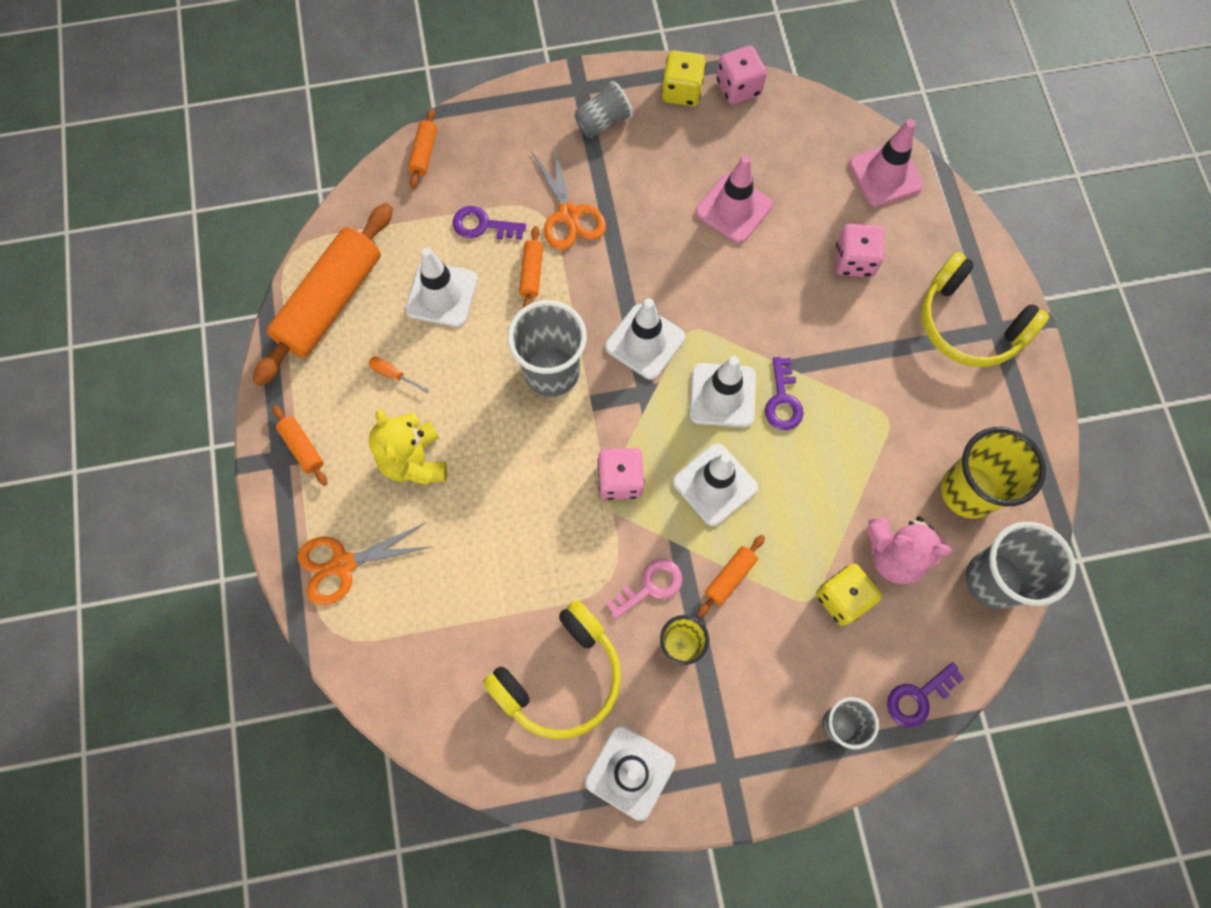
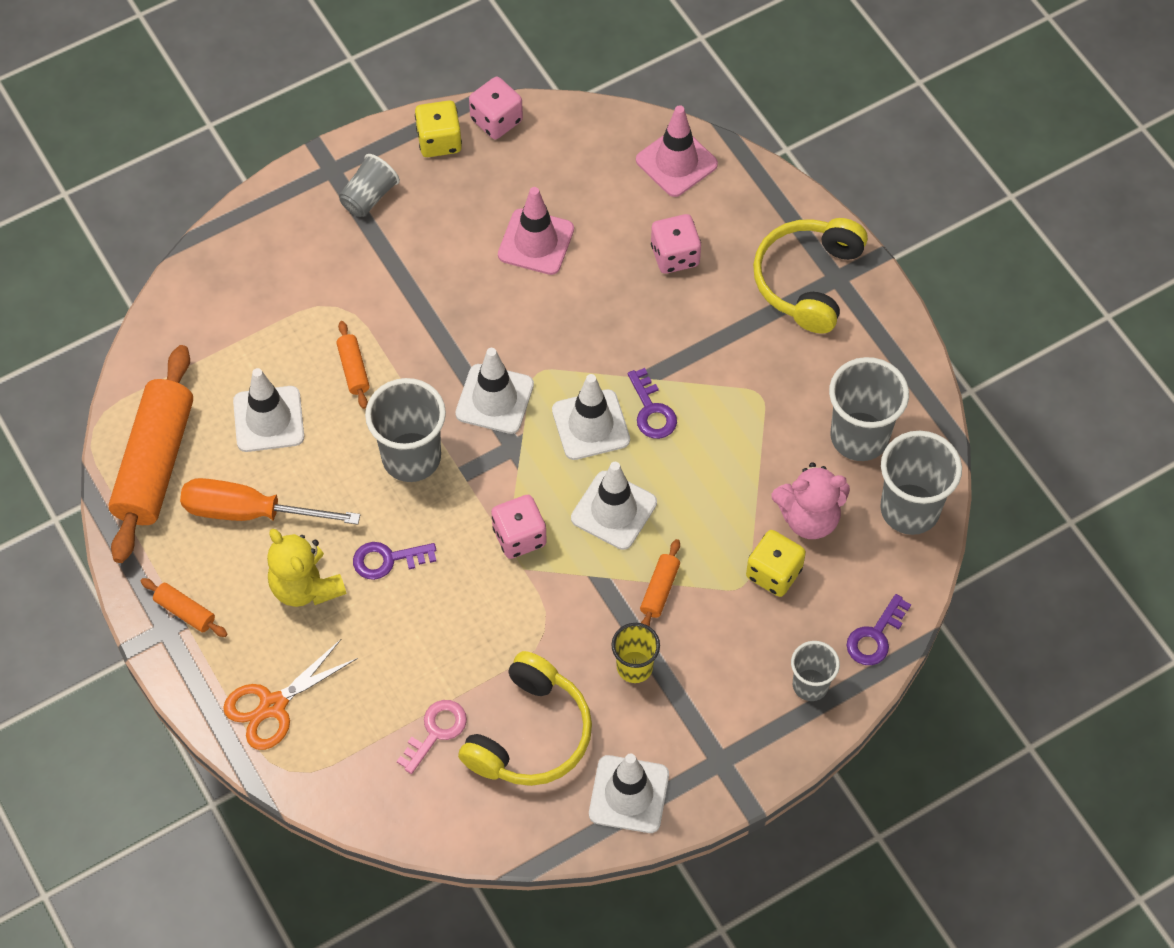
camera: 20 degrees left, 10 degrees down
(393, 374) = (249, 512): orange screwdriver -> orange screwdriver, size x2.48
(424, 153) = (192, 285): orange rolling pin -> none
(483, 225) = (284, 338): purple key -> purple key (387, 560)
(569, 215) = (369, 300): orange scissors -> none
(650, 586) = (586, 624): pink key -> pink key (436, 731)
(968, 491) = (859, 437): yellow cup -> grey cup
(969, 323) = (808, 280): yellow headphones -> yellow headphones turned 90 degrees clockwise

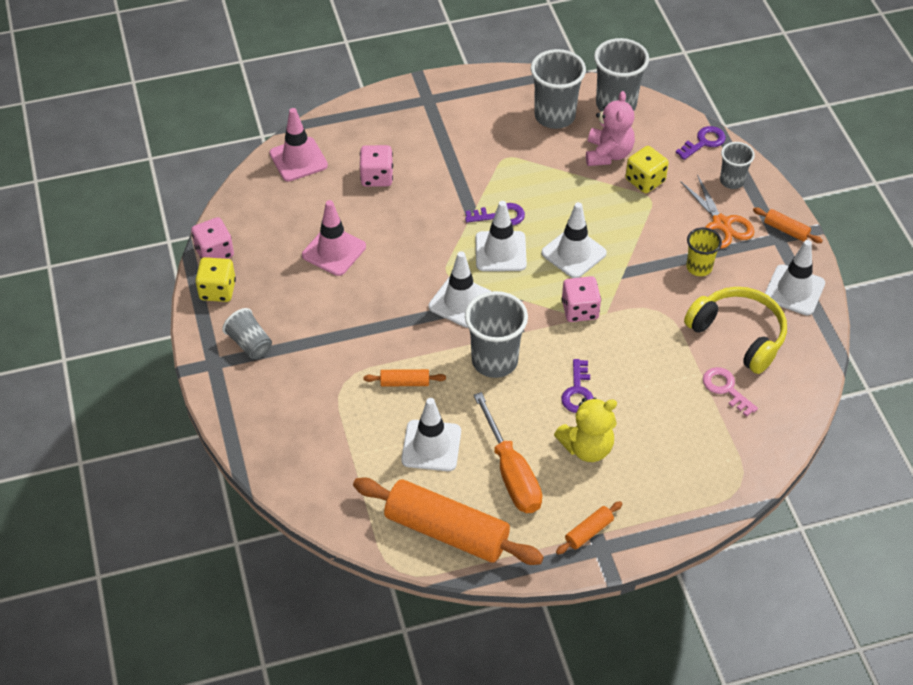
camera: 75 degrees left, 10 degrees down
(249, 512) = (511, 473): orange screwdriver -> orange screwdriver turned 45 degrees counterclockwise
(273, 706) = (684, 486): orange scissors -> orange scissors (721, 224)
(659, 590) = (643, 242): orange rolling pin -> orange rolling pin (786, 230)
(808, 280) = (424, 114): yellow headphones -> none
(875, 636) = (704, 142): purple key -> purple key turned 90 degrees counterclockwise

